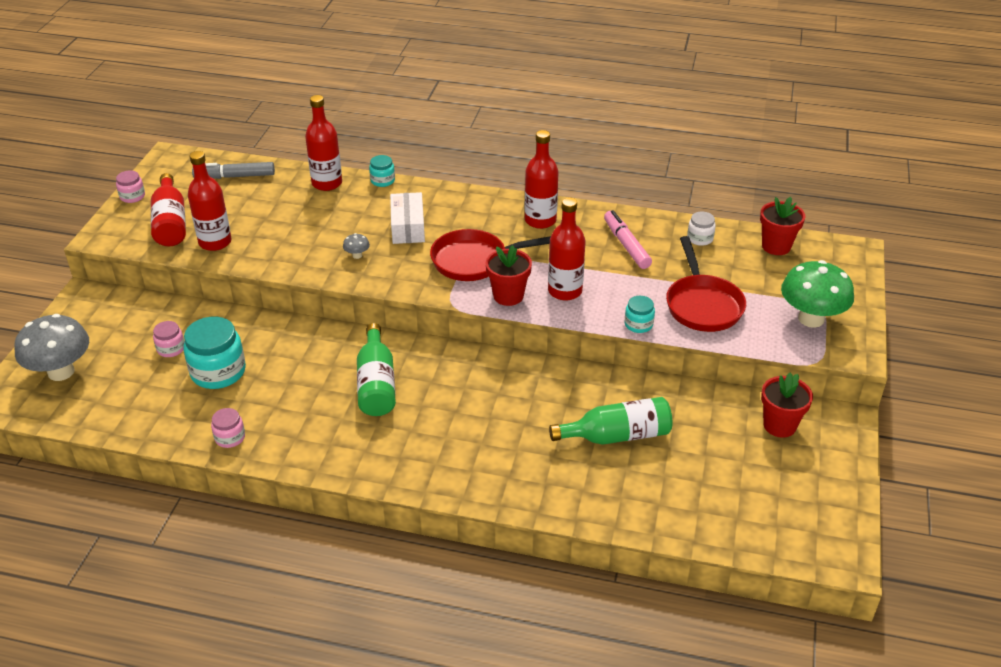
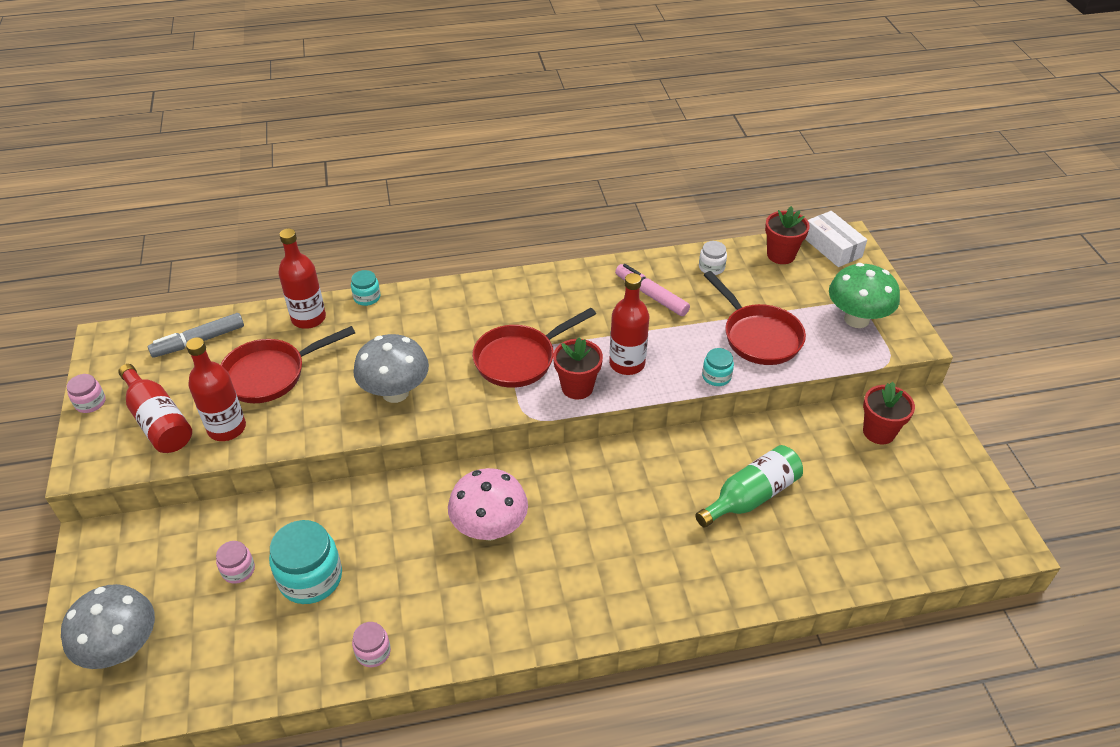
camera: 25 degrees left, 5 degrees up
(271, 215) = (270, 374): none -> red pan
(357, 255) = (395, 392): grey mushroom -> grey mushroom, size x2.47
(376, 384) = (489, 528): green bottle -> pink mushroom
(408, 227) = (427, 342): white box -> white box (832, 247)
(540, 220) = (554, 294): red bottle -> none

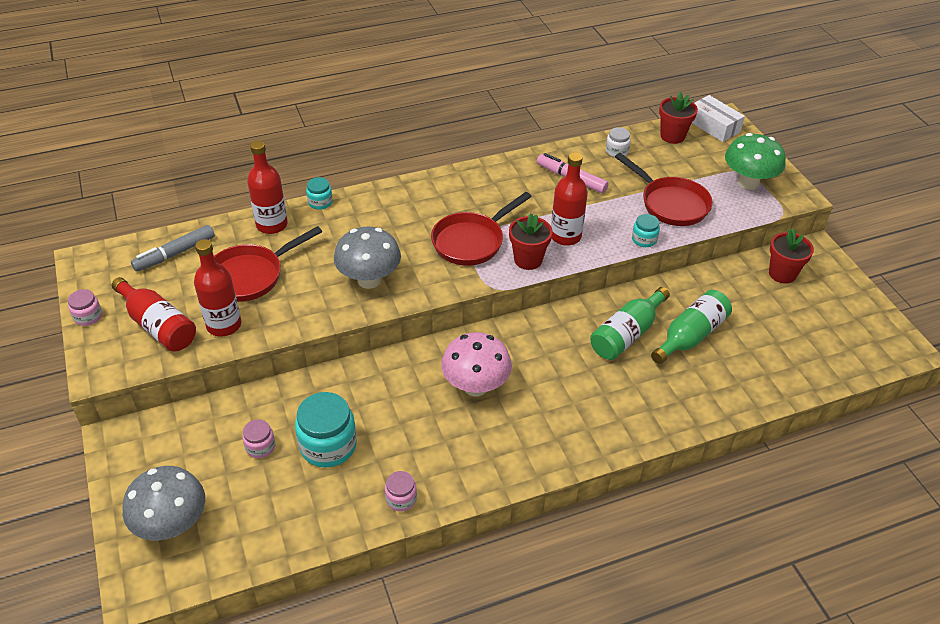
camera: 10 degrees left, 0 degrees up
(677, 486) = (627, 334): none -> green bottle

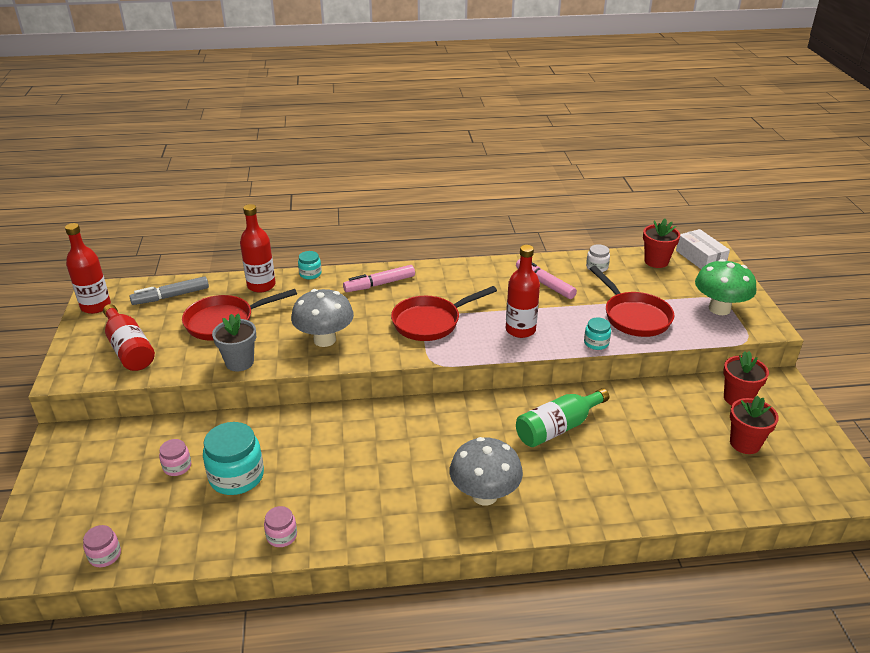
camera: 15 degrees right, 10 degrees down
(88, 316) = (77, 333): pink jar -> pink jar (105, 555)
(172, 525) = (71, 518): grey mushroom -> grey mushroom (484, 495)
(224, 325) = (183, 357): red bottle -> red bottle (96, 306)
(289, 321) = (239, 362): none -> grey flower pot
(401, 204) = (379, 284): none -> pink marker
(475, 386) = (393, 449): pink mushroom -> none
(528, 260) = (477, 344): red flower pot -> red flower pot (745, 443)
(690, 336) = (622, 439): green bottle -> none

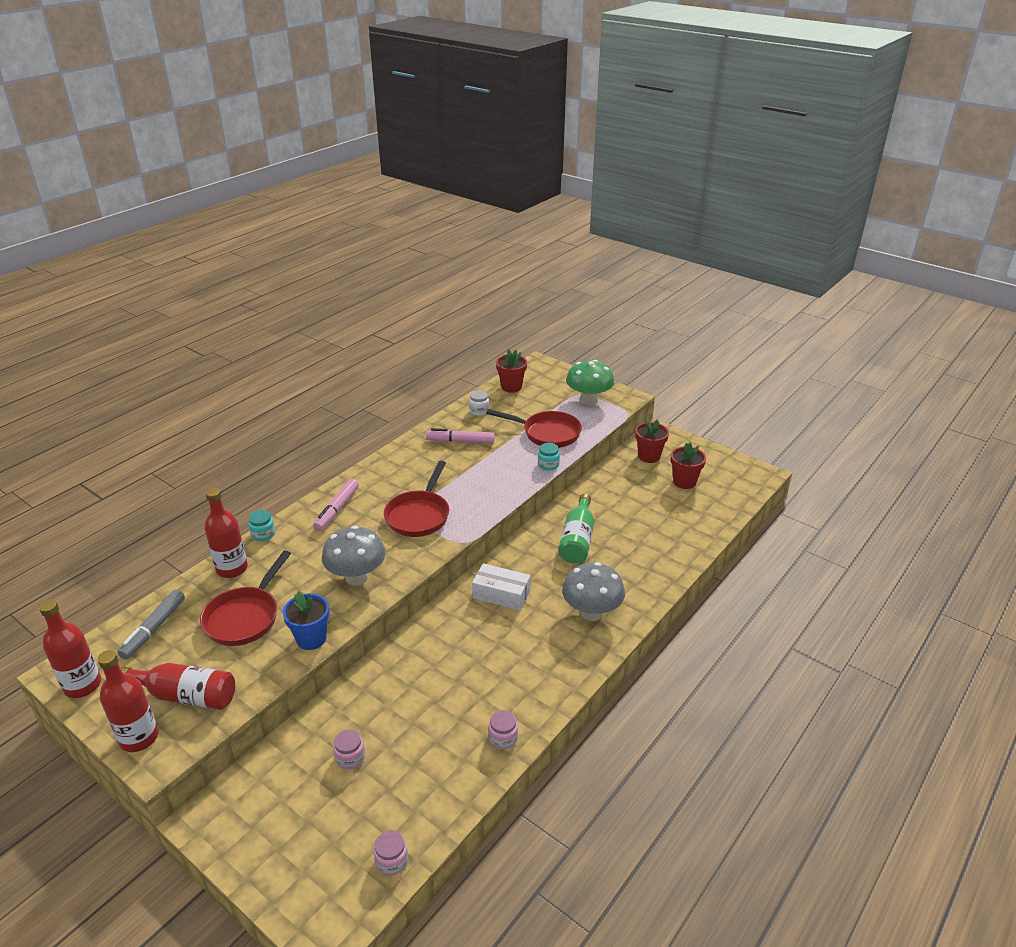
camera: 45 degrees left, 0 degrees up
(236, 476) = (409, 727): turquoise jar -> none
(239, 362) = (311, 638): grey flower pot -> blue flower pot
(520, 330) = (489, 484): red bottle -> red bottle (139, 738)
(700, 258) = (535, 371): white box -> white box (501, 594)

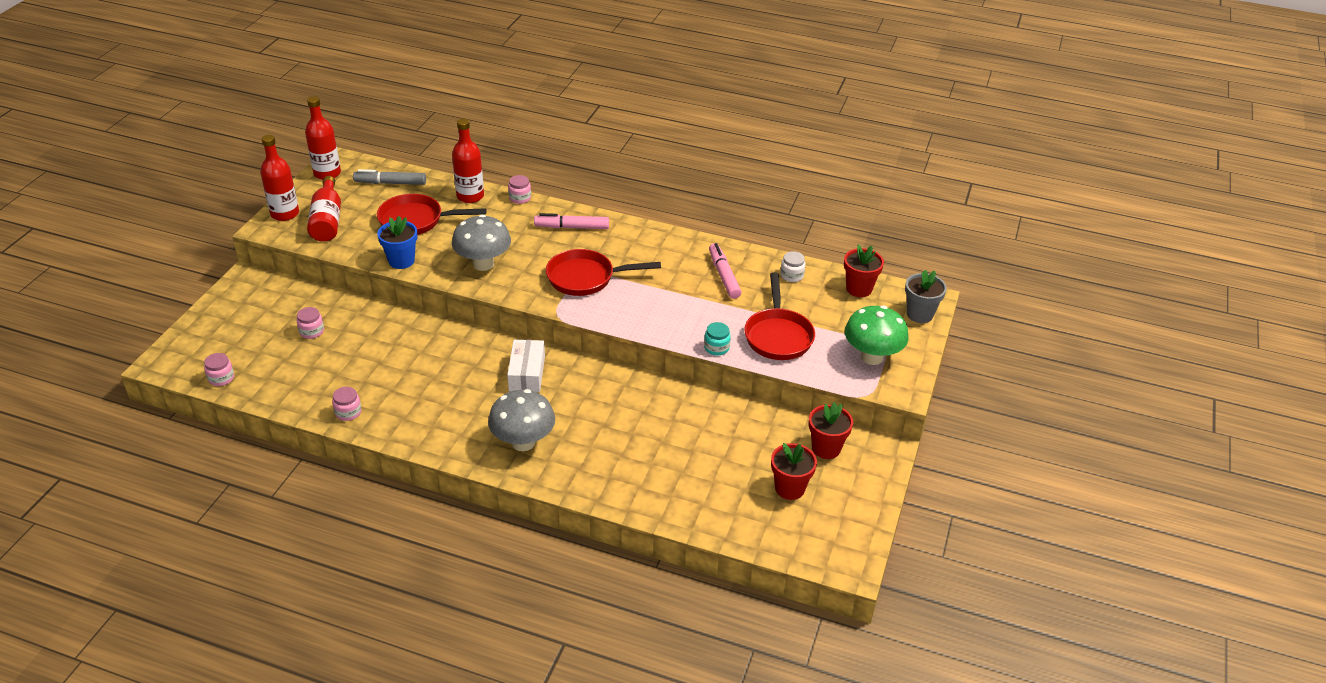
camera: 70 degrees right, 5 degrees up
(263, 534) = (520, 198): turquoise jar -> pink jar
(552, 371) = (919, 314): none -> grey flower pot
(577, 540) = (633, 412): green bottle -> none

